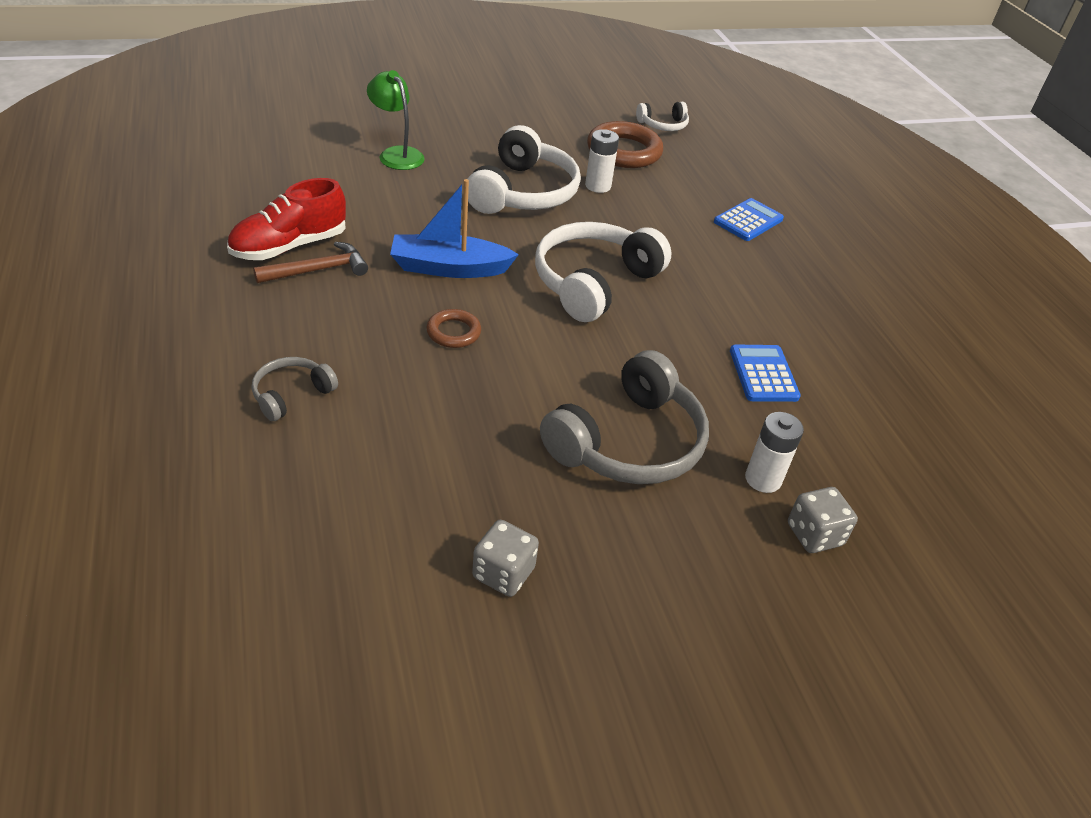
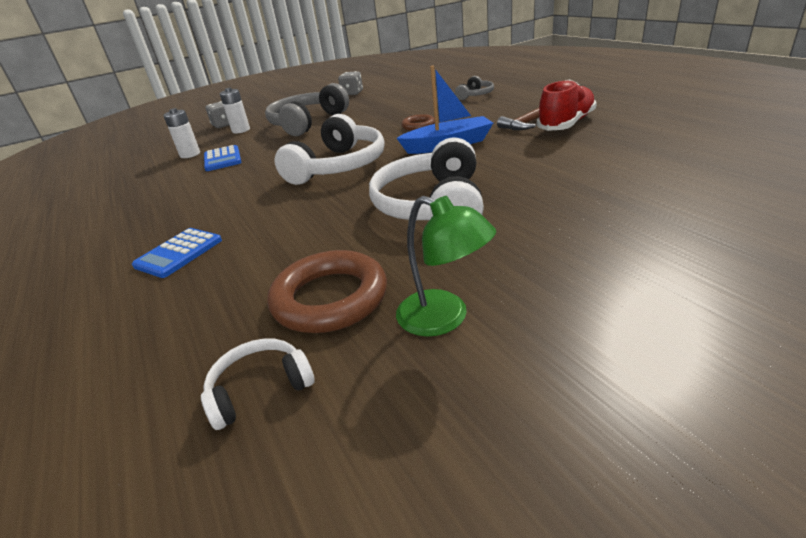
camera: 175 degrees right, 10 degrees down
(396, 154) = (598, 197): green lamp -> green lamp (444, 318)
(598, 186) = (355, 237): white battery -> white battery (190, 154)

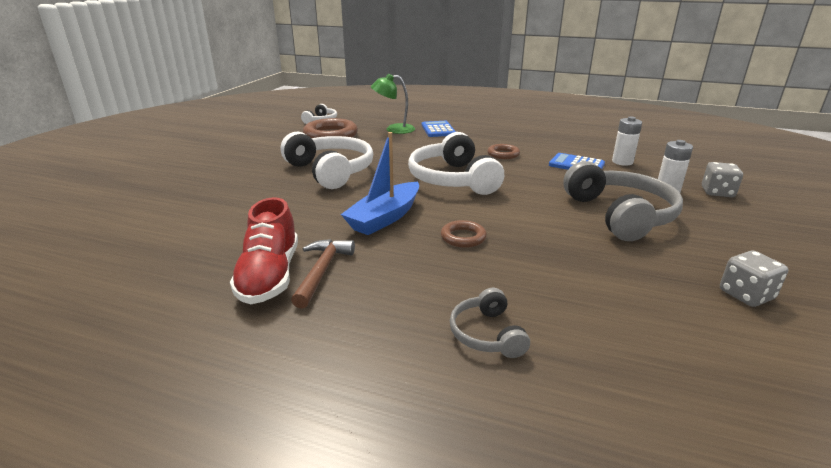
camera: 135 degrees right, 5 degrees down
(235, 184) = (503, 154): none -> brown ring
(444, 318) = (274, 141): green lamp -> green lamp (394, 129)

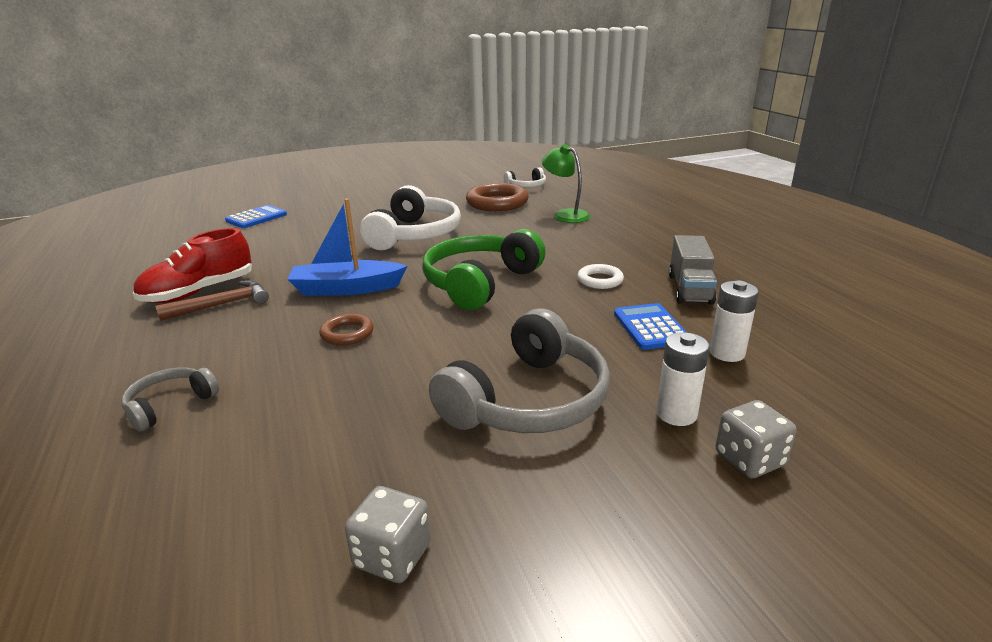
camera: 50 degrees right, 0 degrees up
(438, 130) = (607, 229): blue calculator -> blue calculator (256, 218)
(453, 179) = (480, 283): white headphones -> green headphones
(503, 154) = (600, 280): brown ring -> white ring
(546, 143) = (689, 289): none -> grey truck

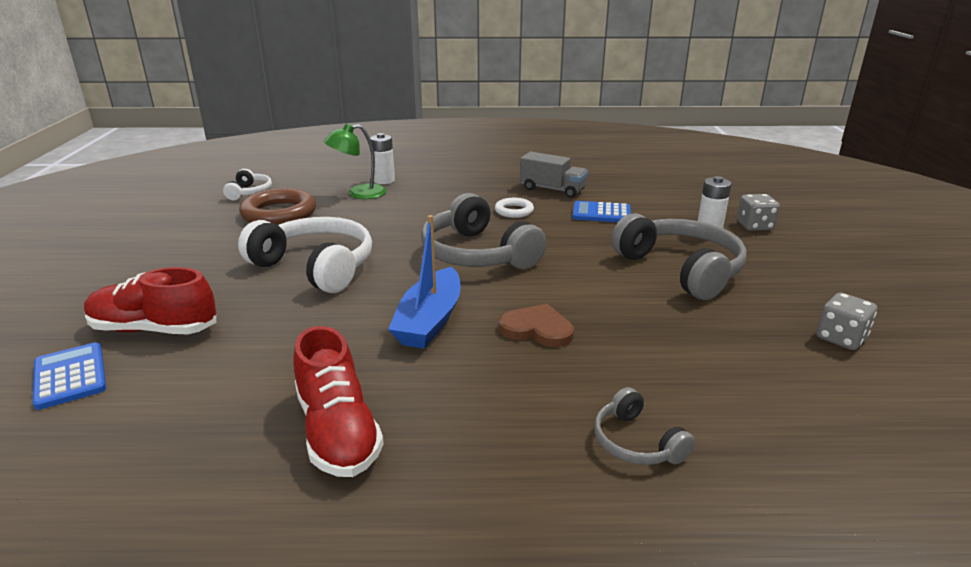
camera: 70 degrees left, 0 degrees up
(222, 304) = (400, 410): brown hammer -> none
(309, 219) = (154, 329): none -> red shoe
(347, 333) = (537, 329): brown ring -> brown heart
(480, 283) = (477, 254): green headphones -> grey headphones
(726, 353) = (645, 203): white battery -> white battery (384, 181)

